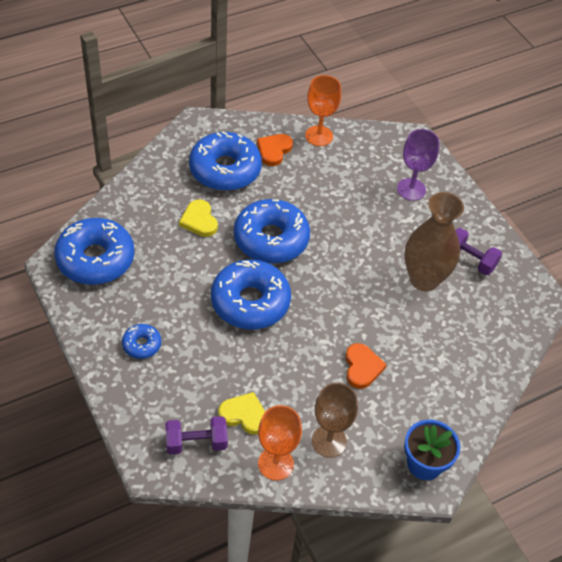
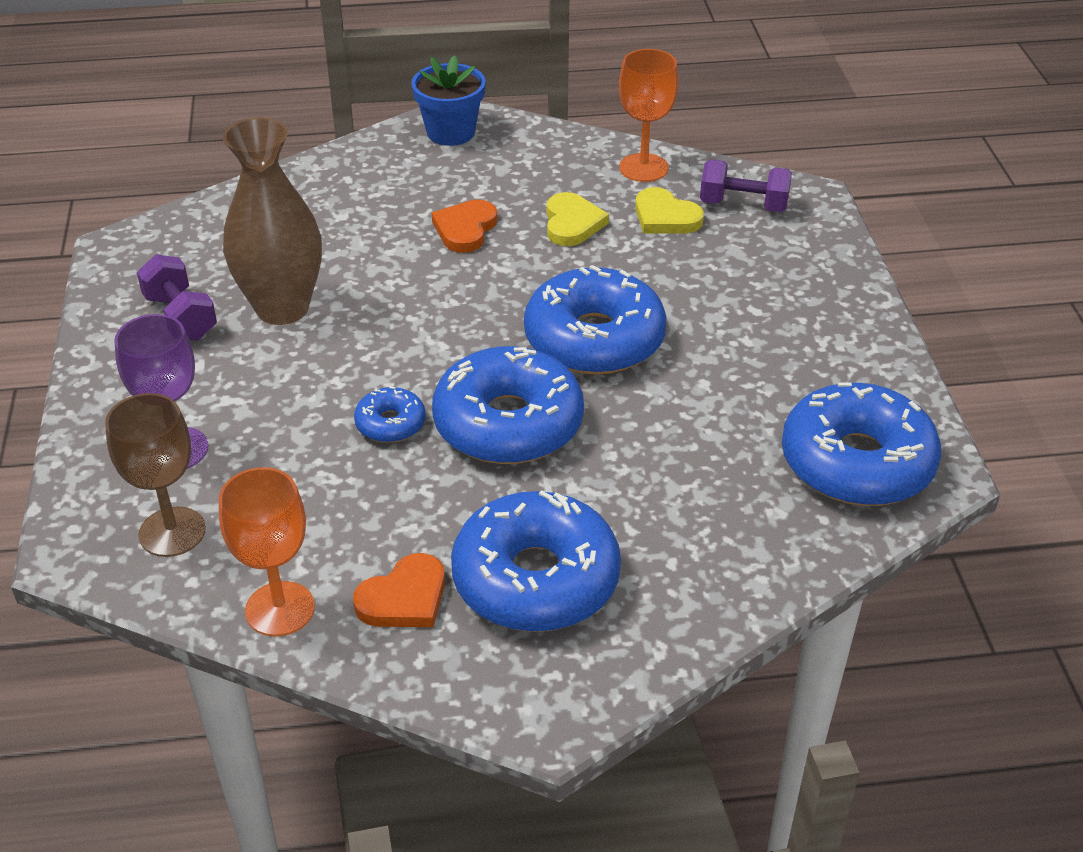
camera: 155 degrees left, 10 degrees down
(142, 344) = (796, 322): blue donut -> blue donut (390, 424)
(199, 220) = (633, 486): yellow heart -> yellow heart (572, 223)
(329, 441) = (561, 172): brown goblet -> brown goblet (172, 532)

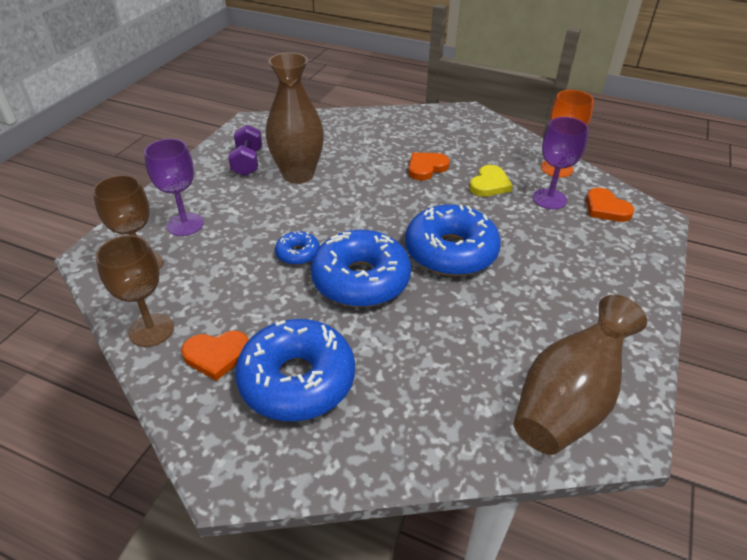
camera: 30 degrees right, 0 degrees up
(280, 609) = (151, 330): orange goblet -> brown goblet
(451, 132) = (459, 118): blue flower pot -> none
(665, 217) = (549, 199): yellow heart -> purple goblet
(743, 205) = (606, 208): purple dumbbell -> orange heart
(857, 462) = (568, 401): blue donut -> brown vase

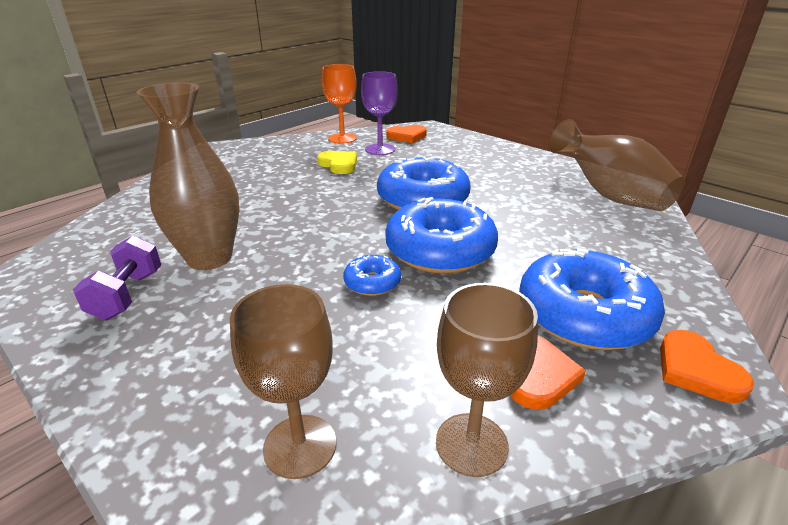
camera: 70 degrees left, 10 degrees down
(185, 224) = (227, 380): purple goblet -> none
(247, 162) = (127, 295): purple dumbbell -> purple dumbbell turned 75 degrees clockwise
(426, 168) = (283, 184): orange heart -> orange heart (696, 370)

